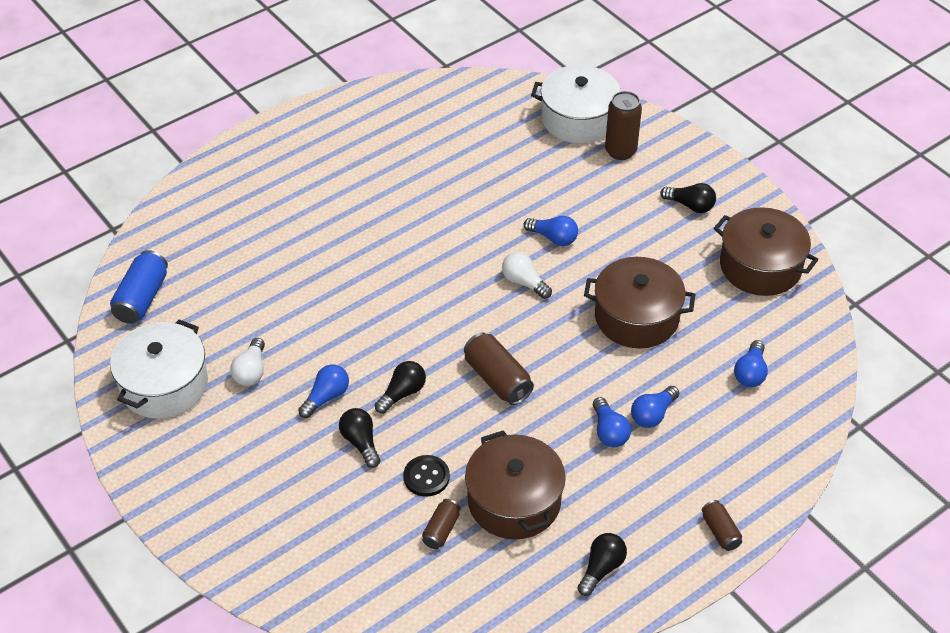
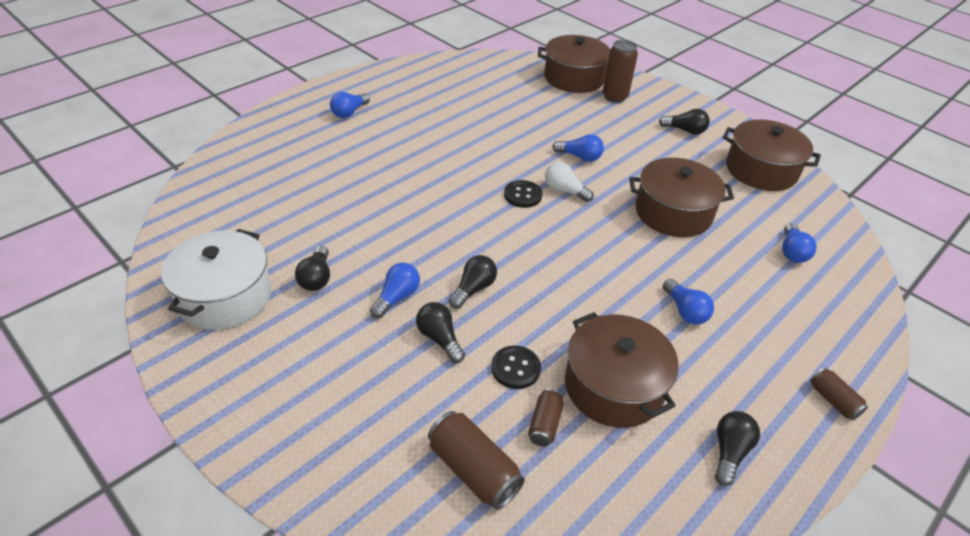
camera: 10 degrees left, 5 degrees down
(142, 298) = (202, 220): blue can -> none
(251, 371) = (316, 278): white light bulb -> black light bulb
(476, 286) = (522, 195): none -> black button
(497, 379) = (563, 270): brown can -> brown can (473, 470)
(578, 119) = (574, 78): white pot -> brown pot
(653, 414) = (720, 293): blue light bulb -> blue light bulb (349, 112)

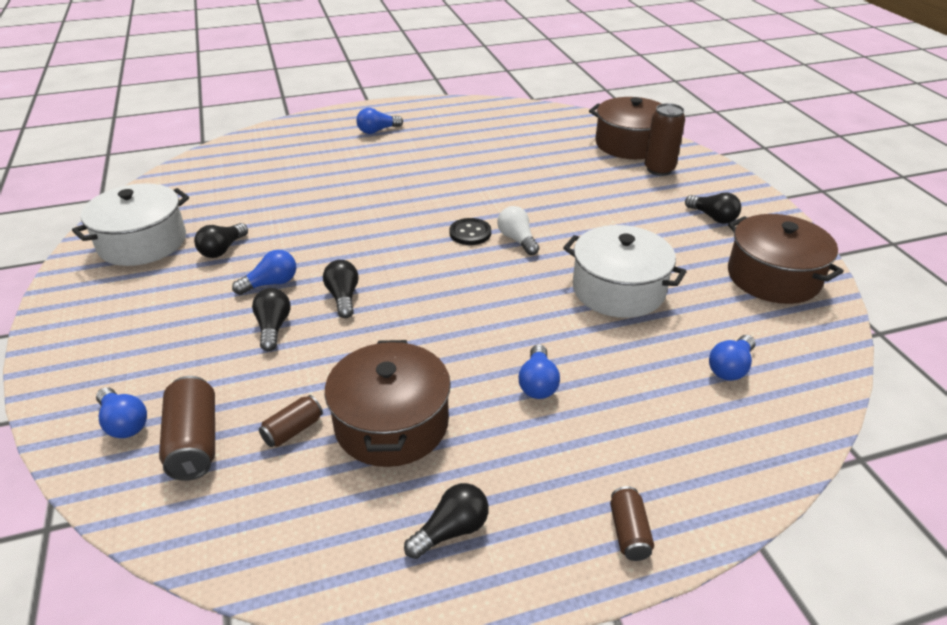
camera: 30 degrees right, 5 degrees down
(473, 289) = (343, 297): black light bulb -> black light bulb turned 75 degrees counterclockwise
(515, 368) = (314, 374): black button -> none
(580, 157) = (564, 214): blue light bulb -> blue light bulb (124, 423)
(673, 213) = (618, 290): brown pot -> white pot

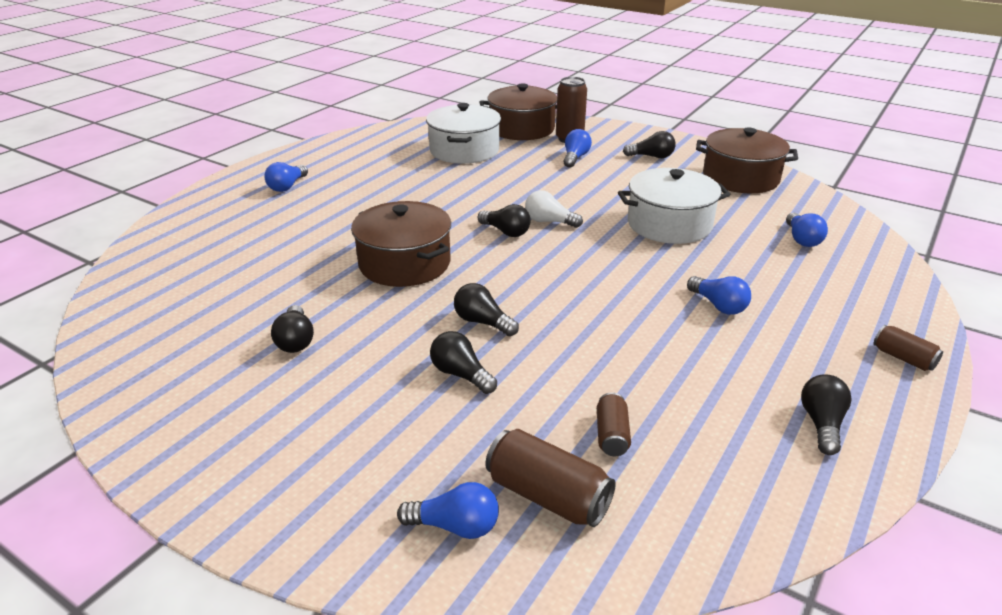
camera: 40 degrees left, 5 degrees down
(142, 242) = (186, 376): white pot -> white pot (464, 150)
(271, 284) = (397, 344): blue light bulb -> blue light bulb (575, 158)
(392, 424) = (673, 385): brown pot -> brown pot (405, 263)
(470, 233) = (506, 232): black button -> black light bulb

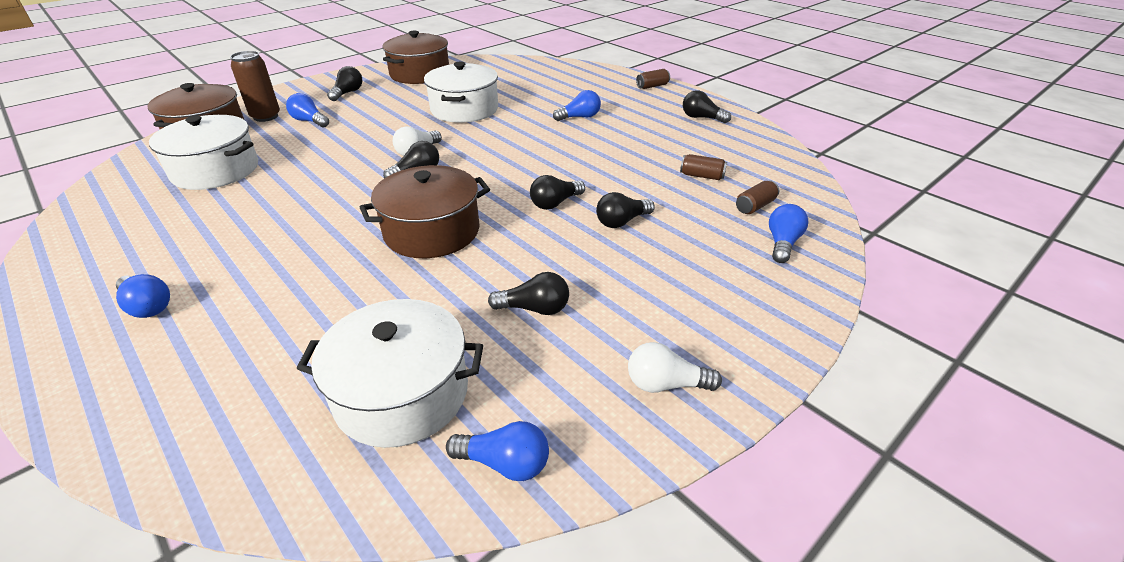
camera: 75 degrees left, 5 degrees up
(190, 433) = (666, 384): none -> white light bulb
(195, 299) = (402, 393): none -> white pot
(547, 495) = (755, 206): brown can -> brown can, size x0.59
(802, 239) = (518, 77): blue light bulb -> blue light bulb (504, 463)

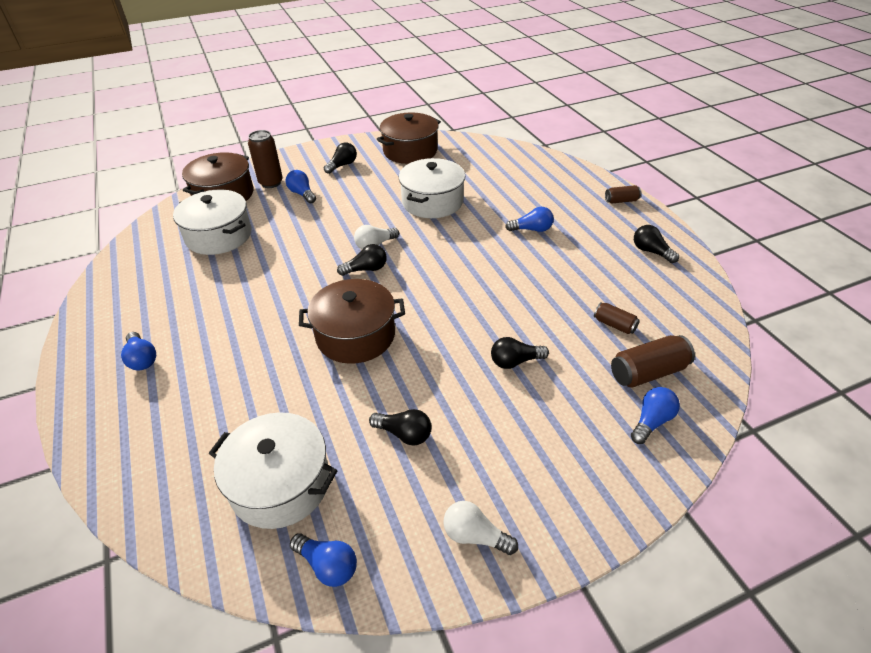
camera: 20 degrees right, 5 degrees up
(555, 203) = (466, 328): black light bulb -> none
(755, 206) = (648, 372): brown can -> brown can, size x1.70

